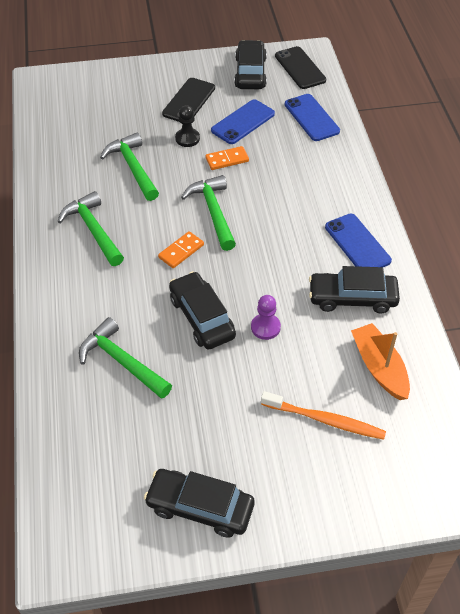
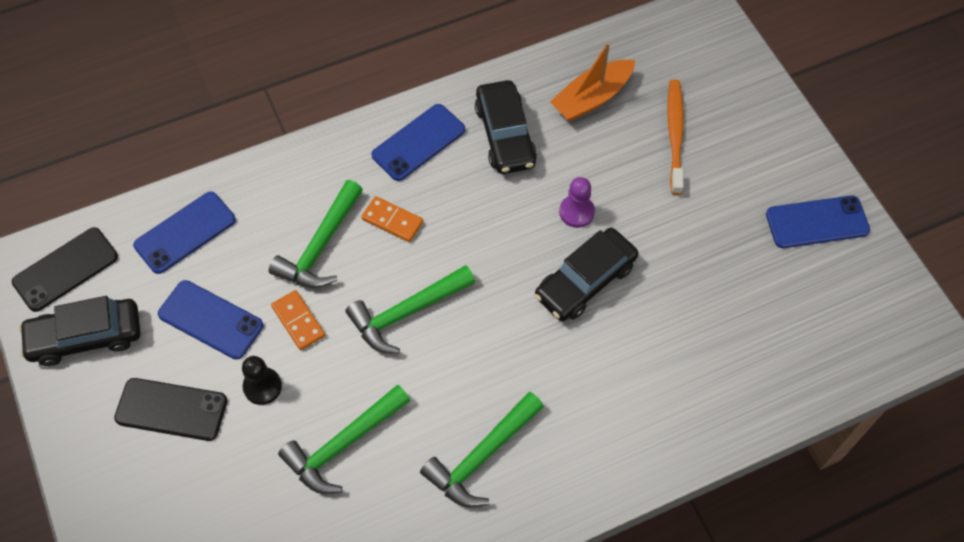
camera: 105 degrees left, 10 degrees up
(122, 362) = (679, 348): green hammer -> green hammer (321, 246)
(181, 251) = (488, 333): orange domino -> orange domino (392, 220)
(200, 507) = (817, 222): black car -> blue phone

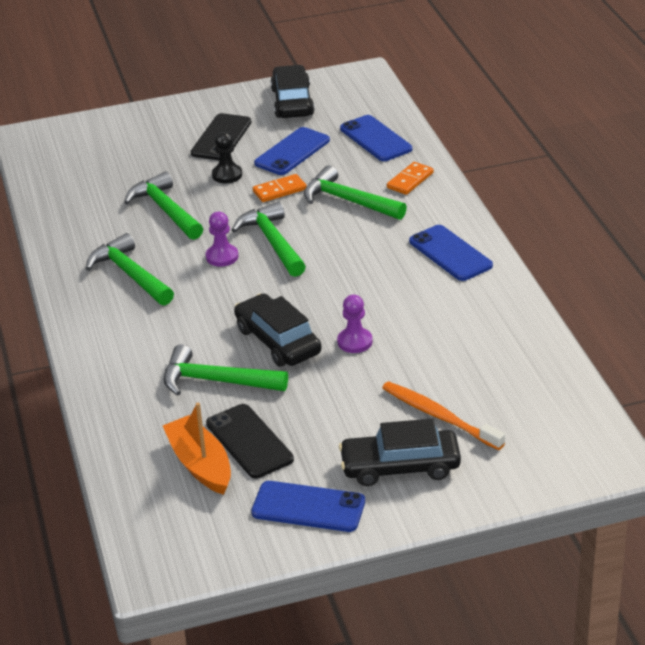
camera: 100 degrees right, 25 degrees down
(66, 269) = (353, 91): black phone -> black phone (249, 441)
(392, 220) = (367, 237): orange domino -> orange domino (410, 180)
(438, 361) = (222, 257): none -> purple pawn
(505, 135) = (452, 304): black car -> black car (400, 466)
(591, 98) = (493, 363): orange boat -> orange boat (200, 464)
(659, 328) = (216, 381): none -> green hammer
(675, 134) = (439, 416): orange toothbrush -> orange toothbrush turned 150 degrees counterclockwise
(817, 222) = (308, 507): blue phone -> blue phone turned 75 degrees counterclockwise

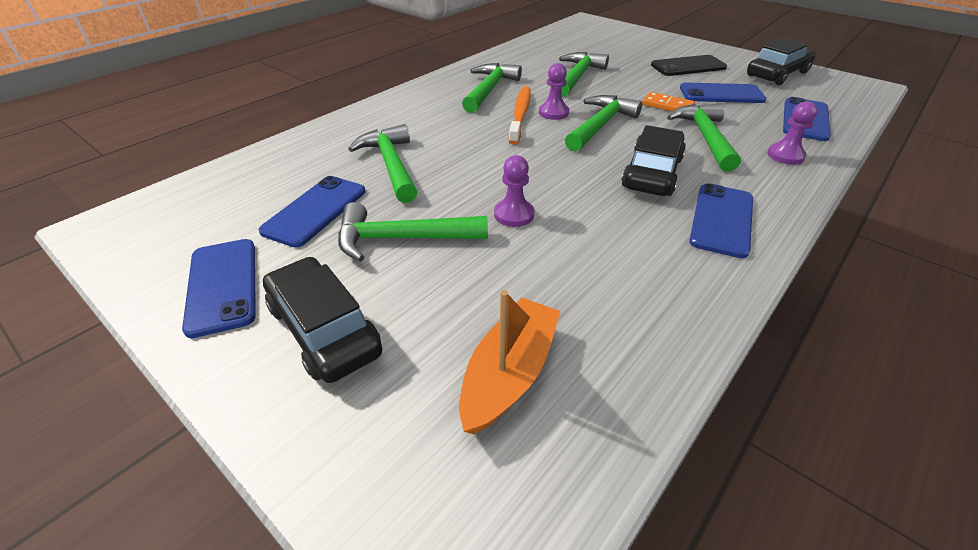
camera: 55 degrees right, 5 degrees up
(200, 464) = (268, 197): orange boat -> orange boat (509, 373)
(227, 175) = (651, 82): black pawn -> none
(249, 441) = (315, 211): black phone -> blue phone
(278, 341) = (473, 174): black car -> black car (652, 173)
(333, 405) = (403, 239): none -> green hammer
(410, 180) = (785, 155): orange domino -> purple pawn
(439, 416) = (439, 324): orange toothbrush -> orange toothbrush (520, 114)

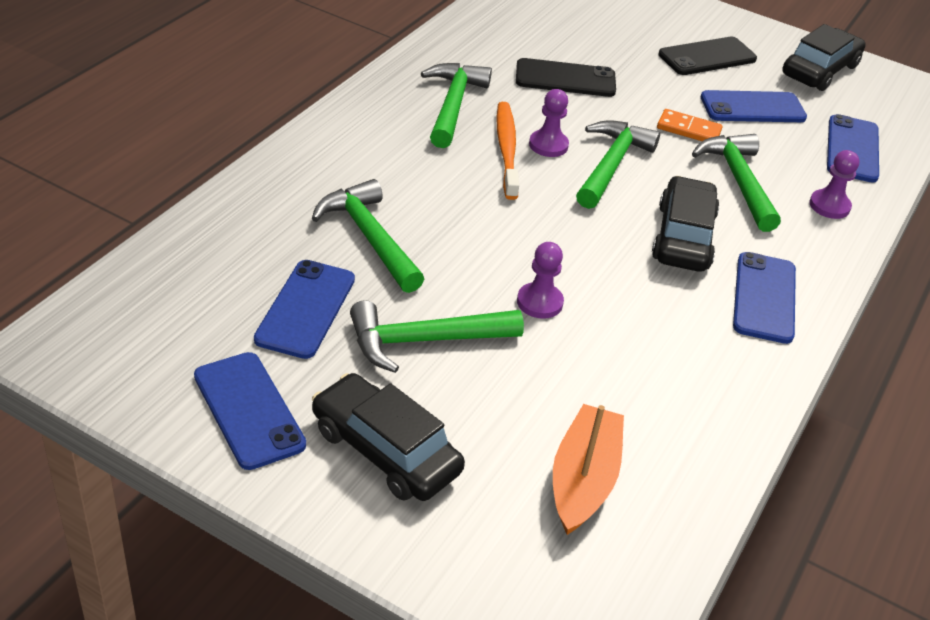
camera: 15 degrees left, 0 degrees up
(577, 77) = (565, 79): green hammer -> black phone

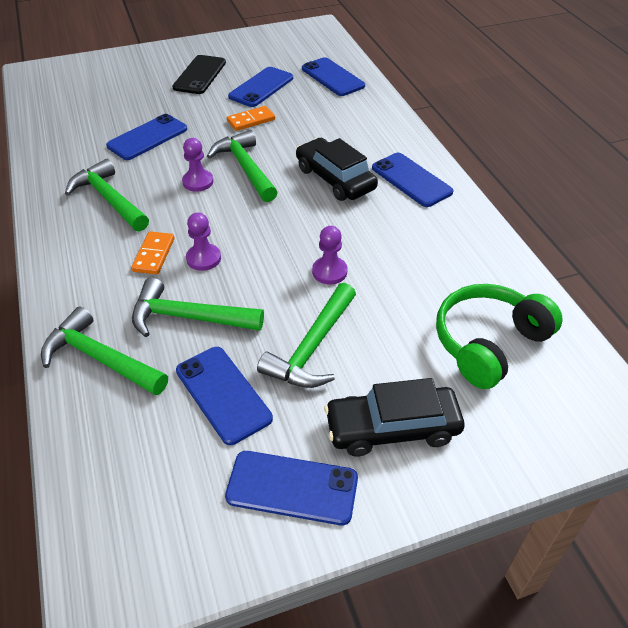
camera: 45 degrees left, 5 degrees up
(418, 172) = (153, 255): none -> orange domino
(506, 149) = (180, 201): orange toothbrush -> none
(565, 79) = (147, 137): black phone -> blue phone
(583, 479) = (489, 343): orange boat -> green headphones
(738, 181) = (313, 130): green hammer -> green hammer (101, 358)
(820, 70) = (260, 47): black car -> none
(829, 206) = (366, 113): purple pawn -> purple pawn (203, 258)

